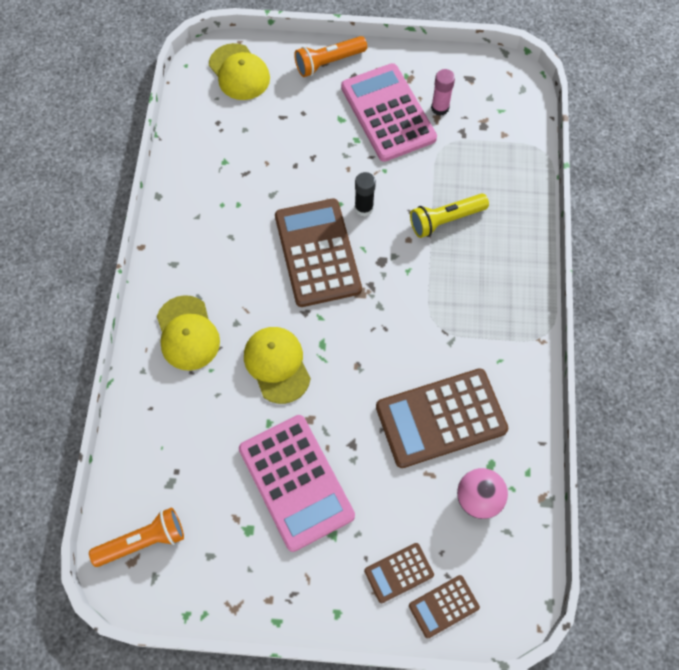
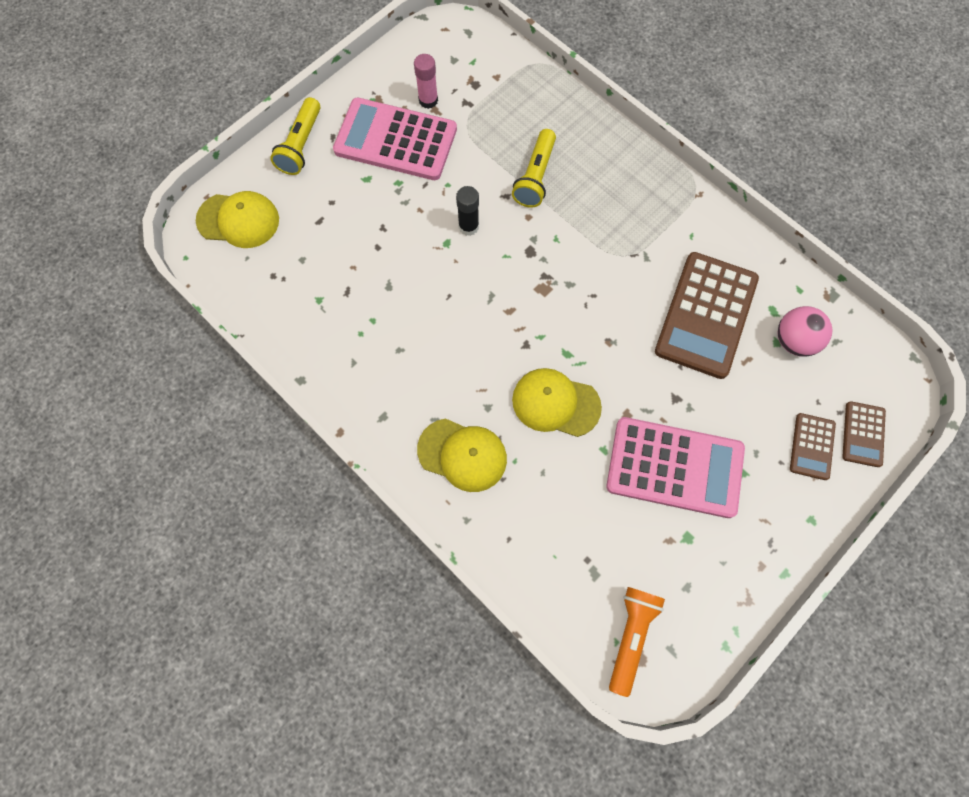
camera: 50 degrees left, 5 degrees up
(317, 253) = (478, 293): brown calculator -> none
(328, 62) = (301, 145): orange flashlight -> yellow flashlight

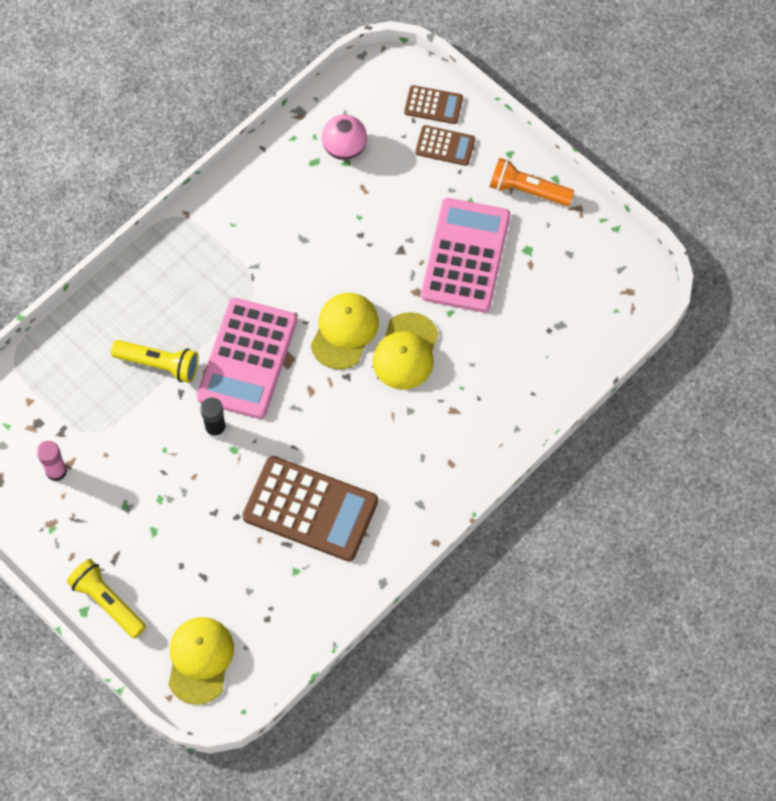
camera: 90 degrees left, 5 degrees down
(301, 145) = (107, 602): yellow flashlight -> yellow flashlight turned 150 degrees counterclockwise
(395, 140) = (106, 503): pink calculator -> pink calculator (247, 359)
(462, 455) = (456, 432): yellow cap -> yellow cap (344, 331)
(630, 636) = (610, 299): orange flashlight -> orange flashlight (527, 190)
(706, 315) = (318, 218): brown calculator -> brown calculator (310, 509)

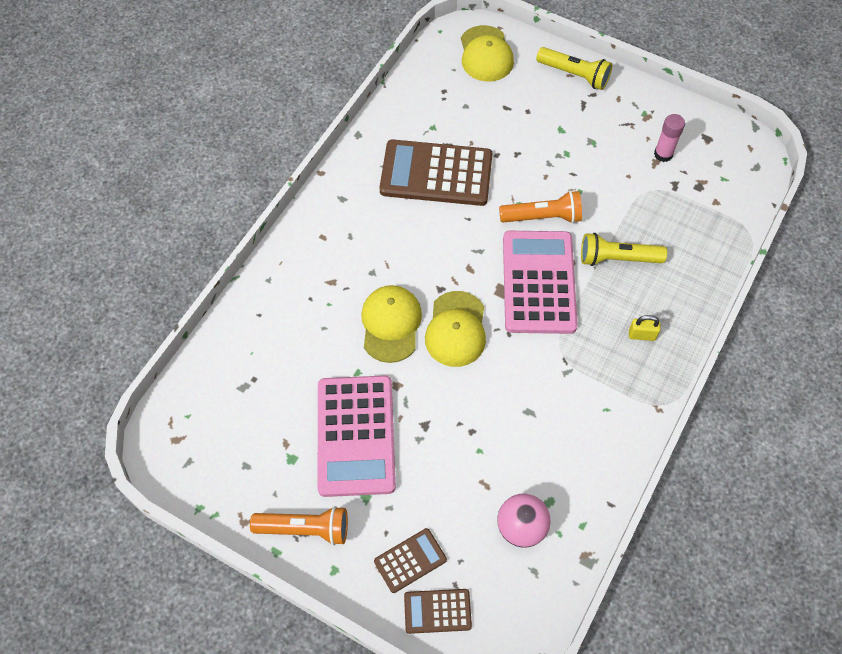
camera: 165 degrees right, 5 degrees down
(170, 282) = (642, 335): none -> yellow padlock
(215, 428) = (543, 217): black glue stick -> orange flashlight
(445, 146) = (410, 560): brown calculator -> brown calculator turned 150 degrees clockwise

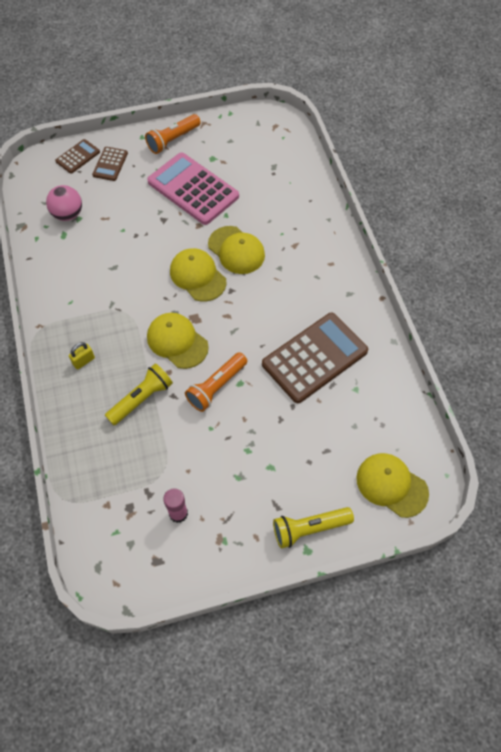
camera: 135 degrees right, 0 degrees up
(538, 282) = (177, 341): pink calculator -> yellow cap

